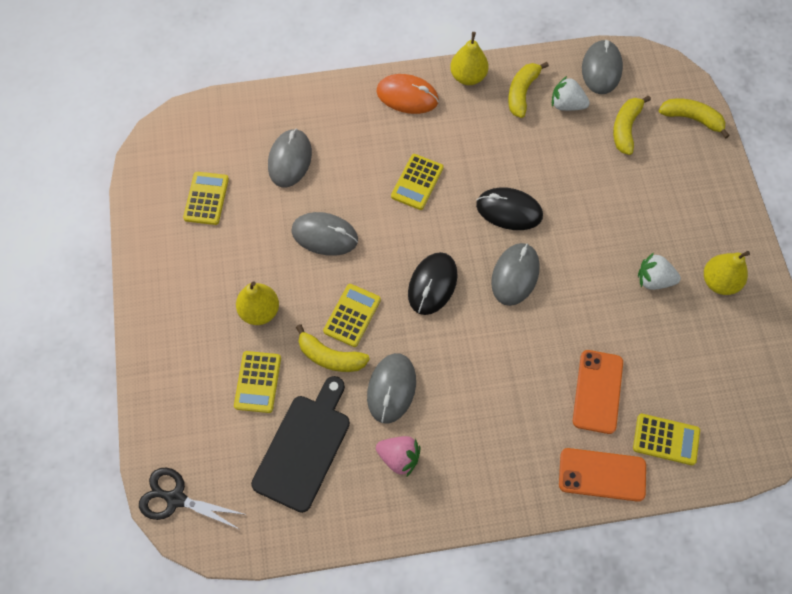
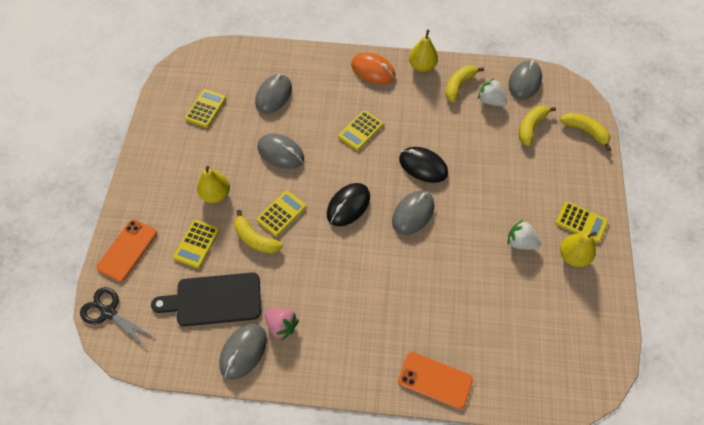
camera: 15 degrees right, 5 degrees down
(304, 447) = (214, 299): black cutting board -> black cutting board turned 135 degrees counterclockwise
(391, 389) = (293, 273): grey mouse -> grey mouse (243, 351)
(597, 391) = (450, 315): orange phone -> orange phone (127, 250)
(666, 439) = (494, 366): yellow calculator -> yellow calculator (581, 222)

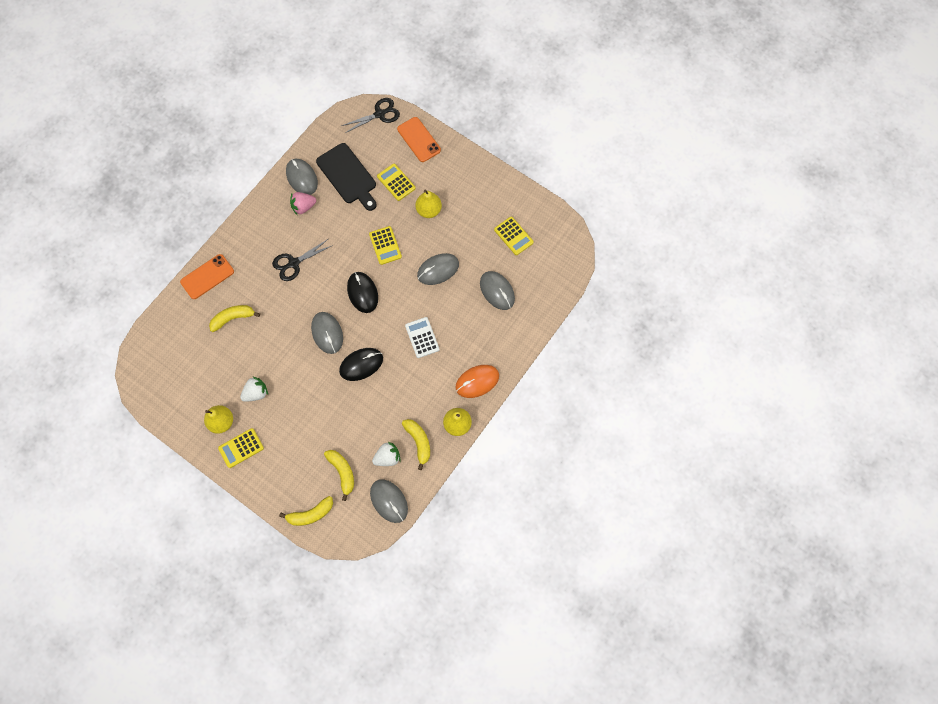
camera: 120 degrees right, 10 degrees up
(214, 299) = (348, 176): black cutting board -> black cutting board turned 120 degrees clockwise
(255, 239) = (376, 220): yellow banana -> yellow banana (233, 318)
(358, 293) = (293, 263): none -> black scissors
(360, 131) = (422, 337): yellow calculator -> white calculator

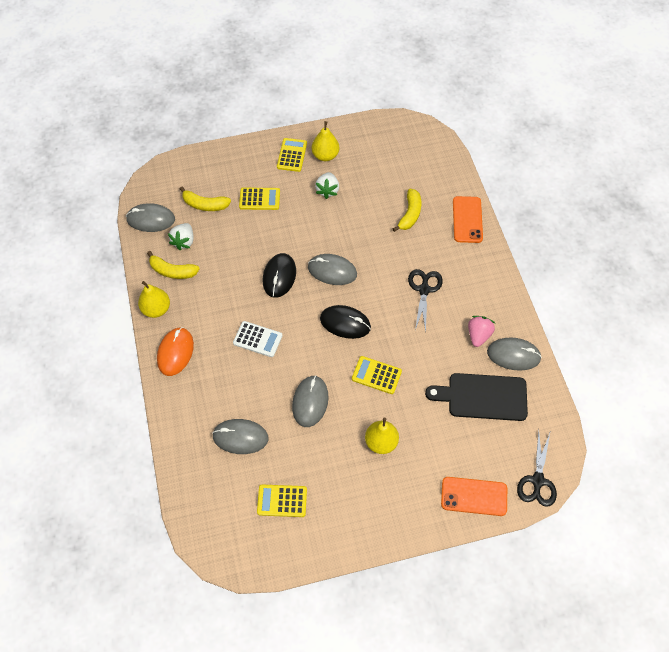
camera: 130 degrees right, 10 degrees down
(310, 514) = (196, 166): yellow banana -> none
(396, 182) = (439, 435): yellow calculator -> yellow calculator (259, 199)

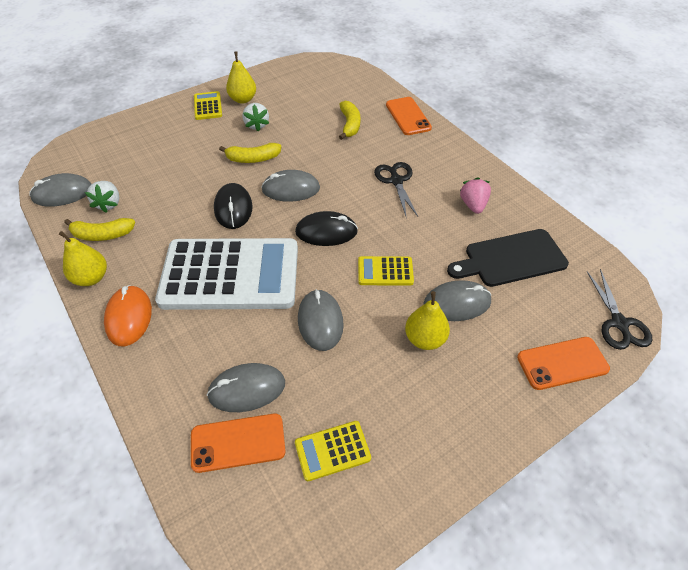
camera: 20 degrees left, 10 degrees down
(205, 205) = (125, 166): yellow banana -> yellow banana (253, 159)
(222, 473) = (238, 443): none -> orange phone
(258, 339) = (230, 274): white calculator -> white calculator, size x2.41
(259, 199) = (186, 147): yellow calculator -> none
(513, 355) = (518, 212): grey mouse -> grey mouse (457, 303)

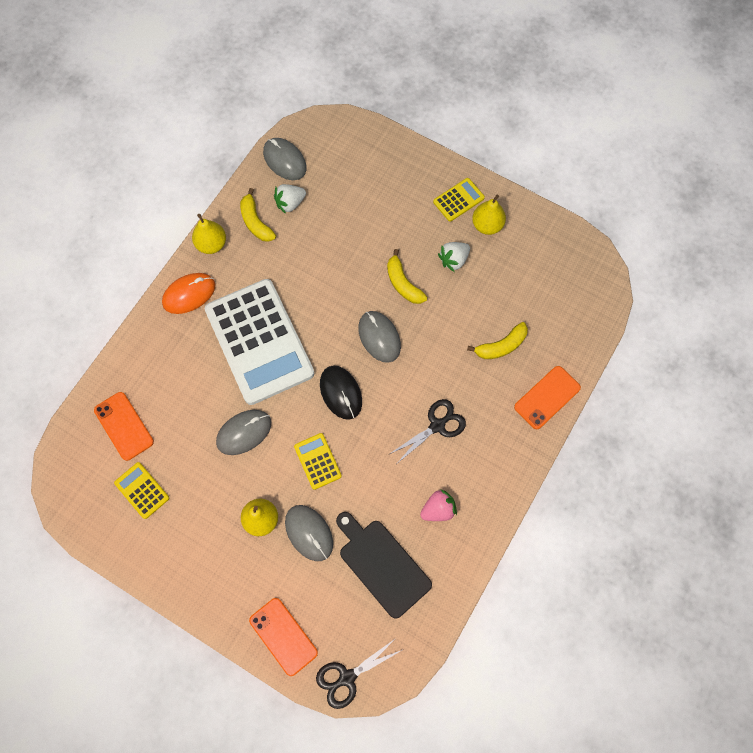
camera: 65 degrees right, 20 degrees up
(233, 208) = (332, 302): black mouse -> none
(247, 389) = (165, 410): grey mouse -> none

